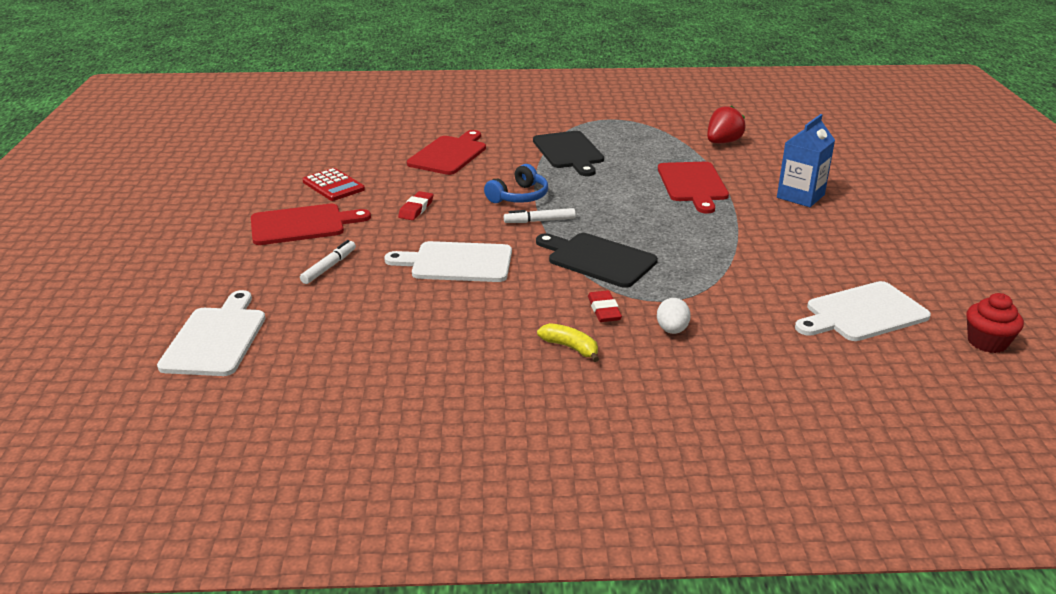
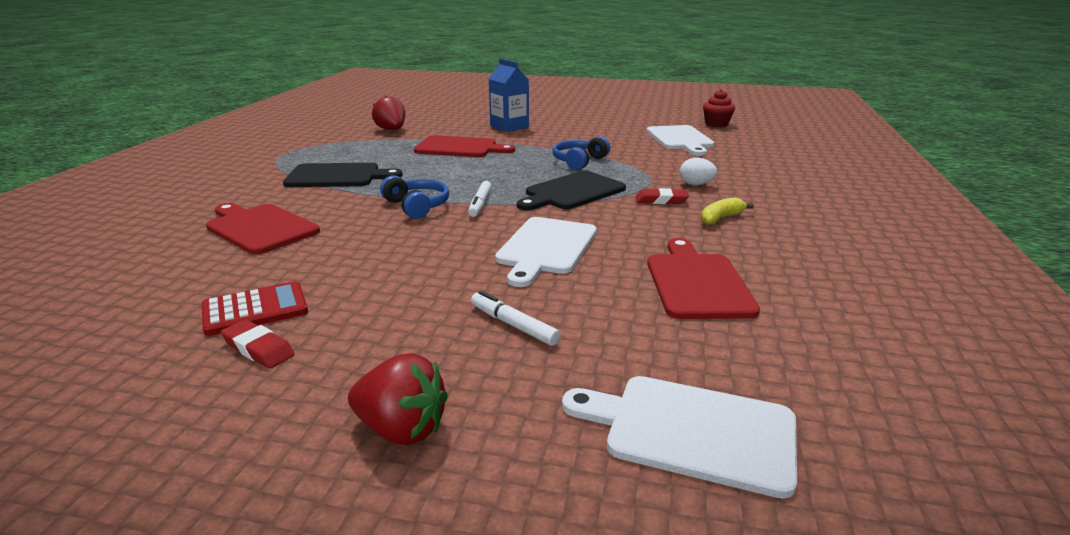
camera: 75 degrees left, 5 degrees down
(219, 253) = (401, 429): none -> red strawberry
(302, 225) = (365, 341): red cutting board -> red cutting board (697, 282)
(416, 209) = (394, 258): red eraser -> red eraser (258, 349)
(700, 252) = (579, 161): none -> blue headphones

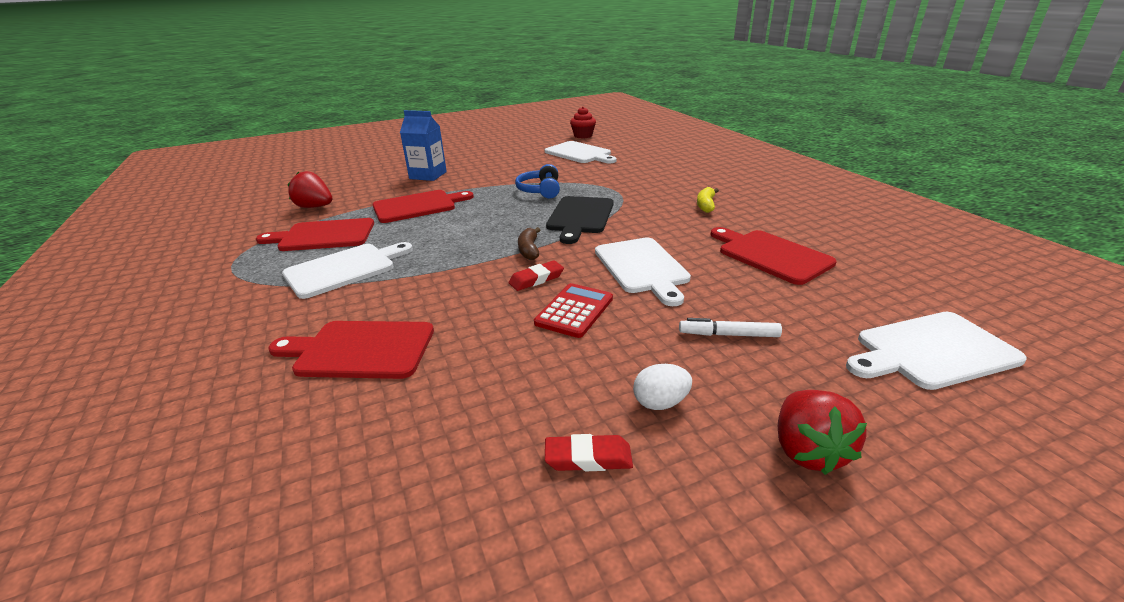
camera: 35 degrees left, 5 degrees up
(255, 309) = (514, 426): red calculator -> red calculator (574, 311)
(337, 176) = (345, 269): black cutting board -> white cutting board
(363, 151) = (323, 236): none -> red cutting board
(401, 429) = (808, 450): red strawberry -> red strawberry turned 105 degrees clockwise
(417, 206) = (479, 271): blue headphones -> none
(480, 204) = (529, 250): white marker -> brown banana
(661, 200) = (649, 204): red eraser -> red eraser (536, 279)
(696, 184) = (649, 185): white egg -> white egg (660, 403)

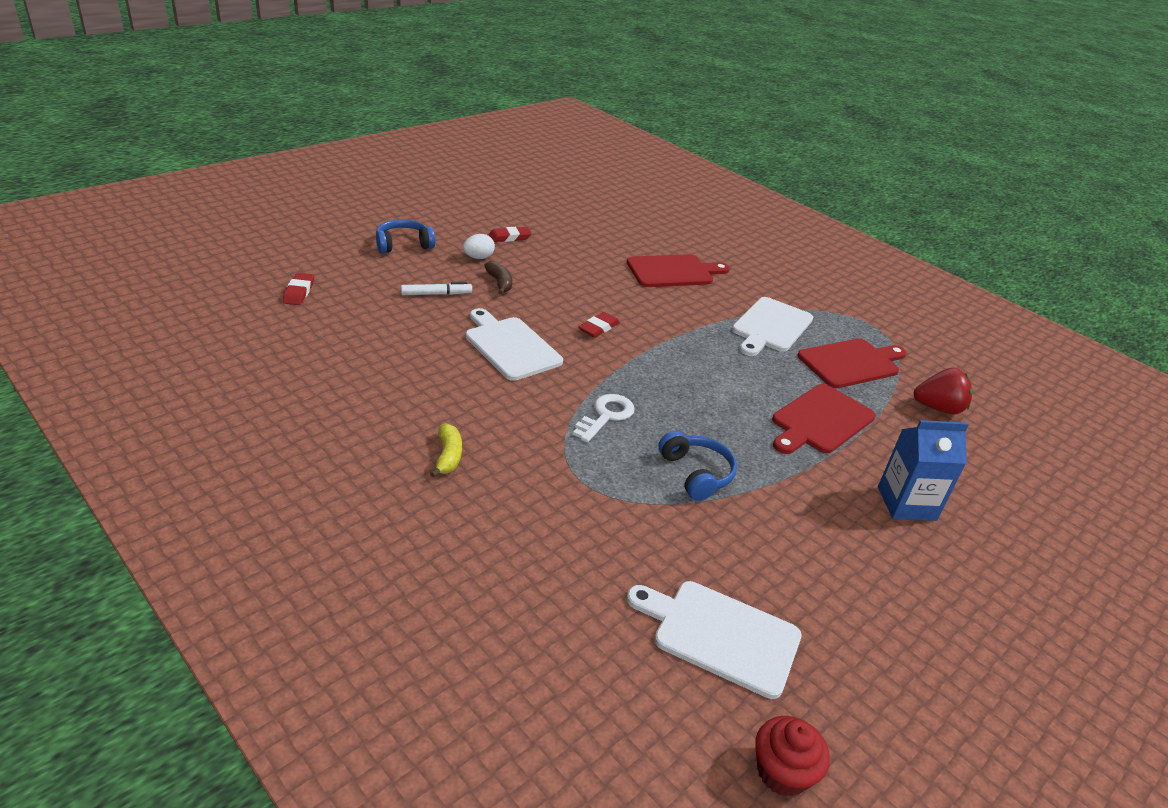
camera: 155 degrees right, 5 degrees up
(529, 250) = (628, 359): brown banana -> brown banana (500, 283)
(574, 311) = (552, 303): red calculator -> none
(580, 217) = (606, 416): black cutting board -> white key
(770, 255) = (384, 370): red cutting board -> none
(808, 450) = (403, 245): red strawberry -> blue headphones
(931, 351) = (299, 292): white cutting board -> red eraser

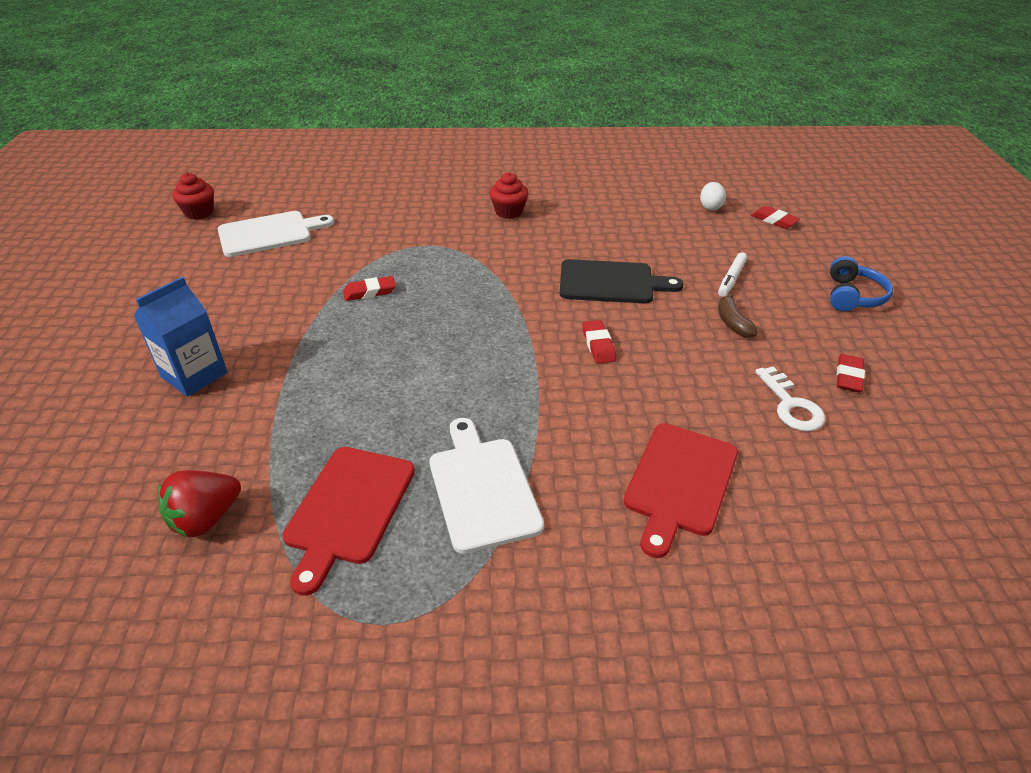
camera: 135 degrees right, 5 degrees up
(448, 456) = (508, 212): yellow banana -> red cupcake
(478, 257) = (800, 332): white egg -> white egg (710, 207)
(500, 283) = (732, 323): brown banana -> brown banana turned 60 degrees clockwise
(510, 346) = (611, 283): white cutting board -> black cutting board
(606, 416) = (474, 285): white key -> white key (791, 405)
(696, 473) = (369, 292): blue headphones -> red eraser
(820, 421) = (321, 400): red cutting board -> none

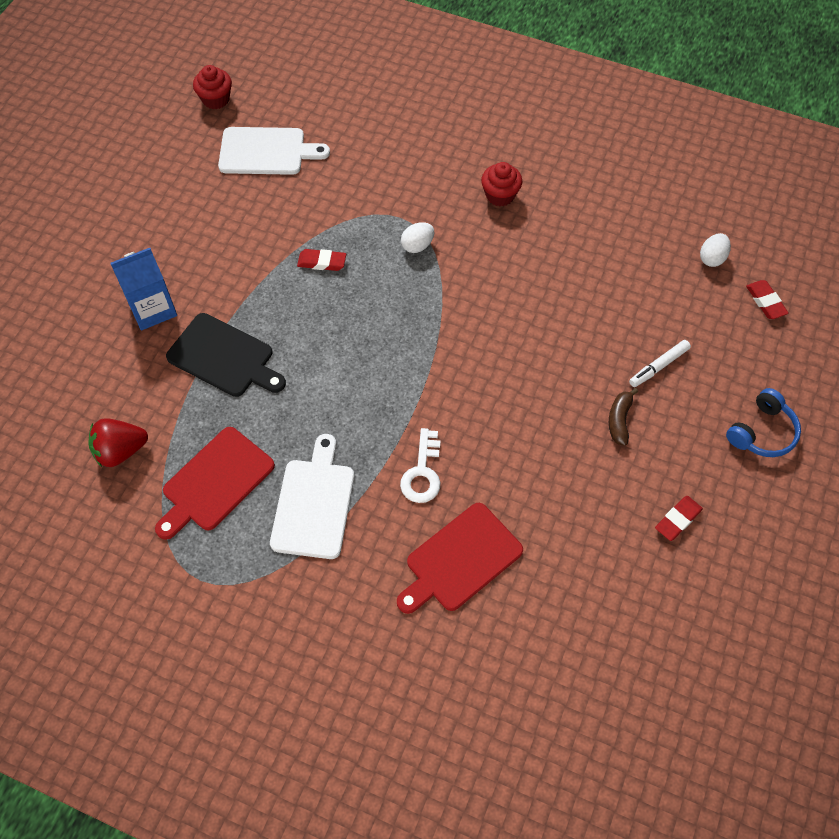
camera: 25 degrees right, 20 degrees up
(457, 258) = (417, 246): none -> white egg
(598, 345) = (482, 399): red eraser -> none
(611, 283) = (541, 329): black cutting board -> black cutting board (224, 357)
(791, 405) = (602, 527): white key -> white key (422, 472)

